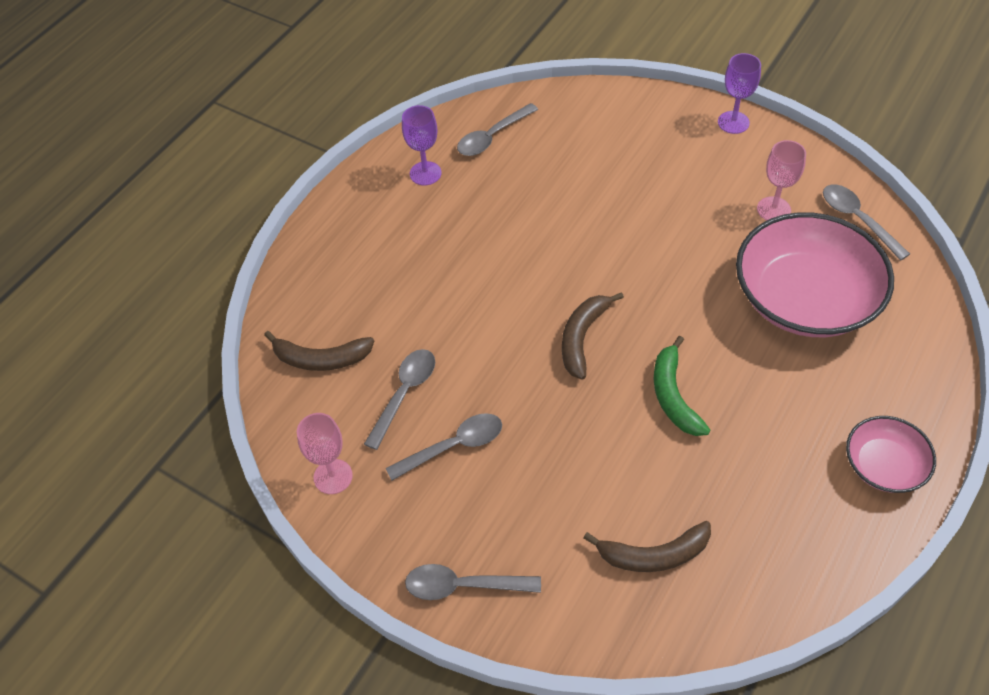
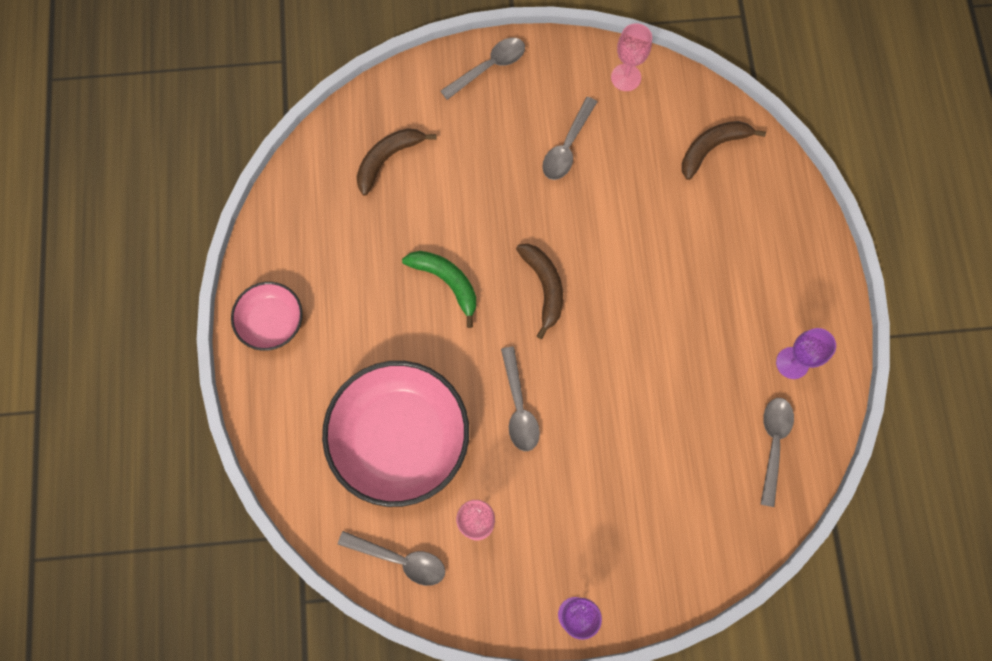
camera: 140 degrees right, 20 degrees up
(404, 394) = (631, 161): grey spoon -> grey spoon (519, 407)

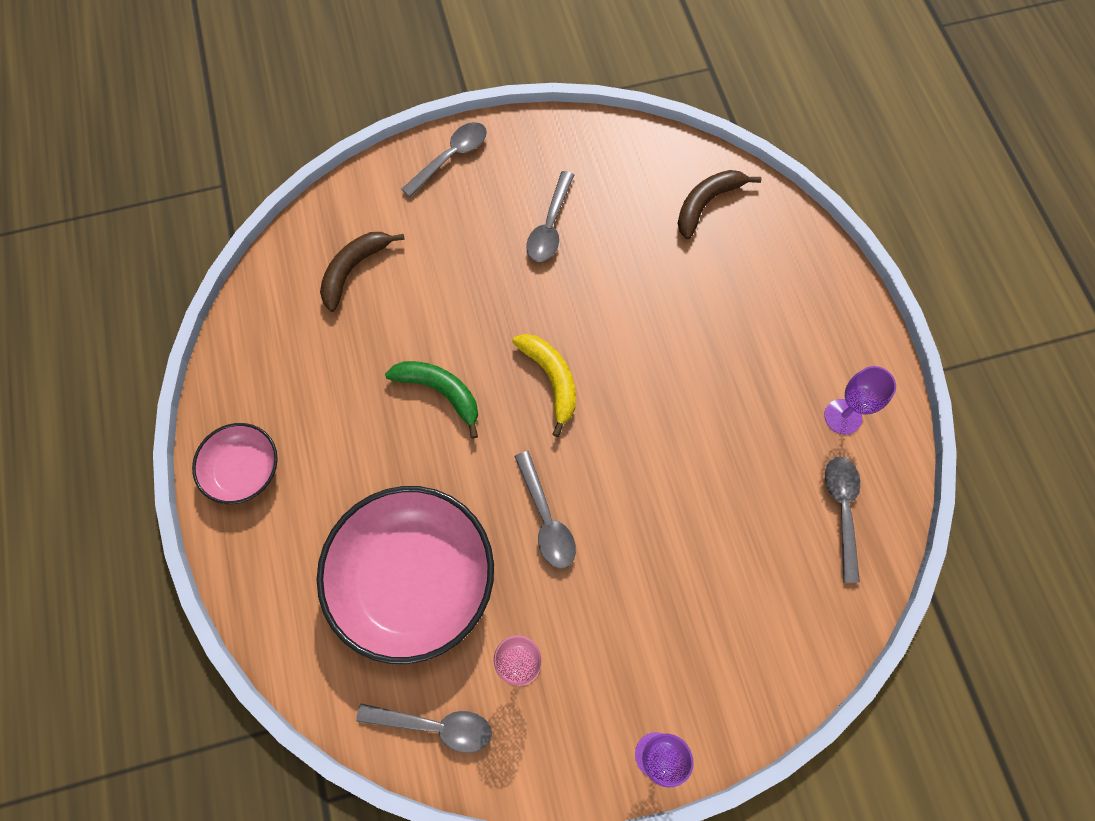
camera: 10 degrees left, 5 degrees down
(544, 287) = (551, 380): brown banana -> yellow banana
(626, 77) = (600, 146): pink goblet -> none

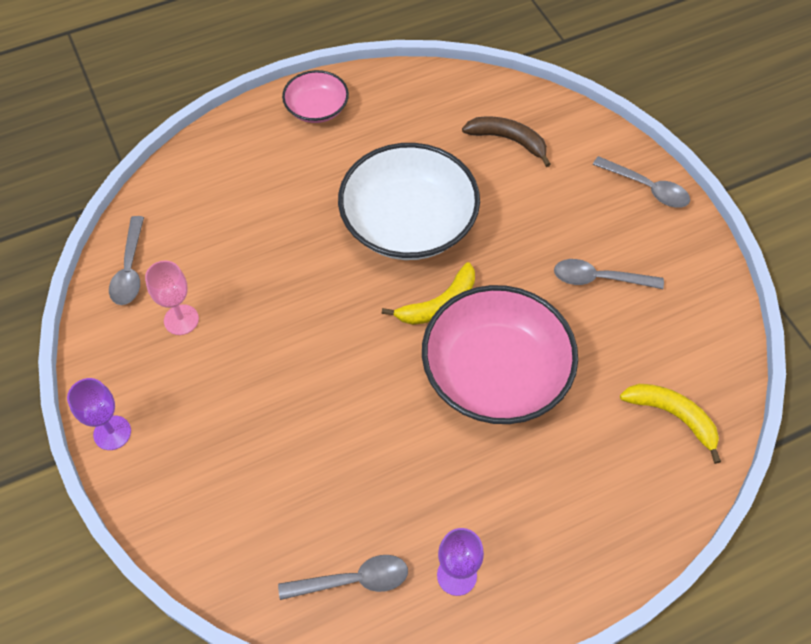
camera: 80 degrees right, 10 degrees down
(413, 579) = (243, 234): pink bowl -> pink bowl (495, 372)
(440, 392) = (408, 223): green banana -> white bowl
(546, 518) = (307, 320): grey spoon -> none
(707, 203) = (673, 416): brown banana -> yellow banana

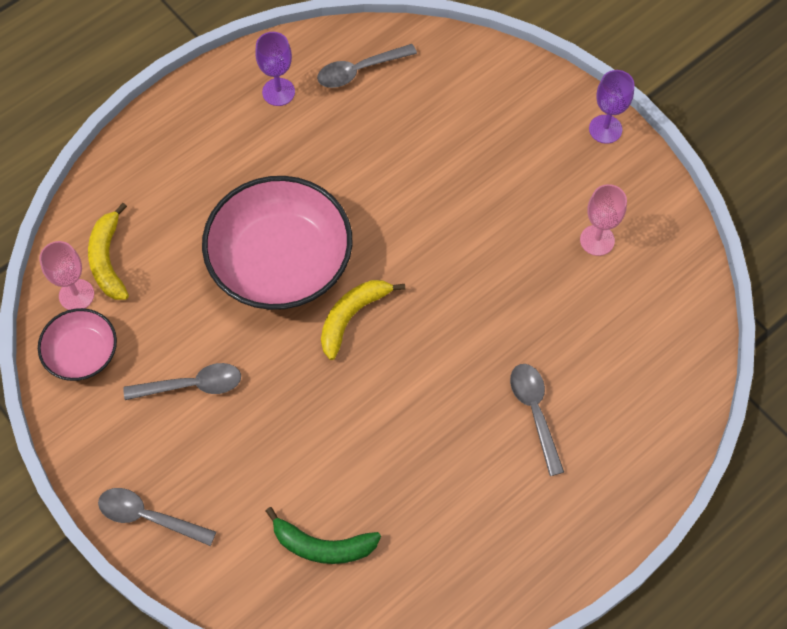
camera: 165 degrees right, 5 degrees up
(130, 269) = (674, 278): grey spoon -> grey spoon (535, 413)
(317, 108) = (567, 534): pink bowl -> pink bowl (82, 353)
(408, 223) = (409, 402): white bowl -> none
(508, 140) = (322, 545): brown banana -> green banana
(673, 416) = (108, 259): yellow banana -> yellow banana turned 60 degrees clockwise
(706, 387) = (76, 295): none -> pink goblet

